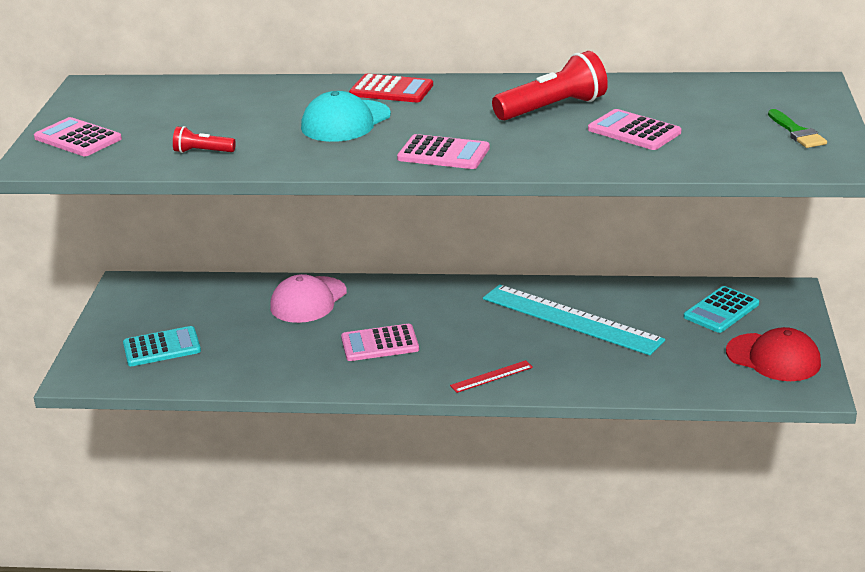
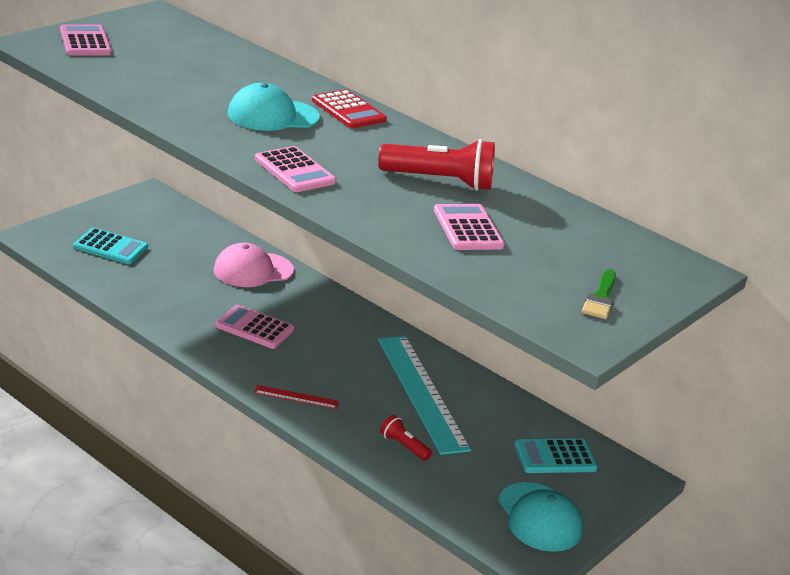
camera: 30 degrees right, 0 degrees up
(202, 152) = (141, 88): red flashlight -> red flashlight (403, 446)
(773, 358) = (539, 517): red cap -> turquoise cap

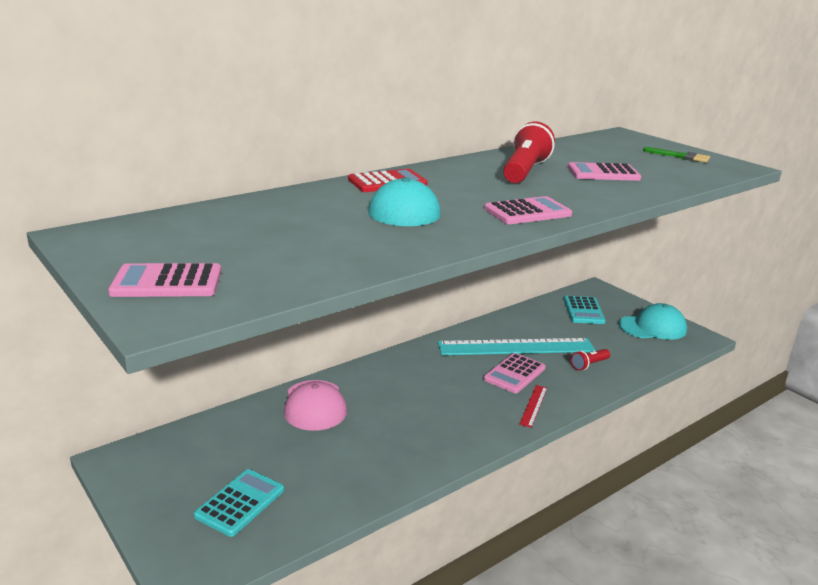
camera: 75 degrees left, 5 degrees down
(254, 328) = (422, 416): pink calculator -> pink calculator (514, 374)

